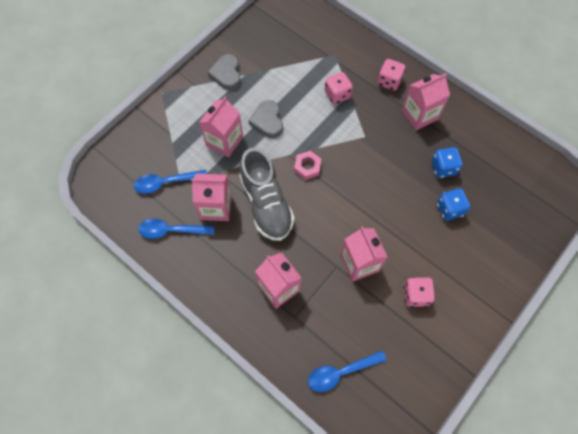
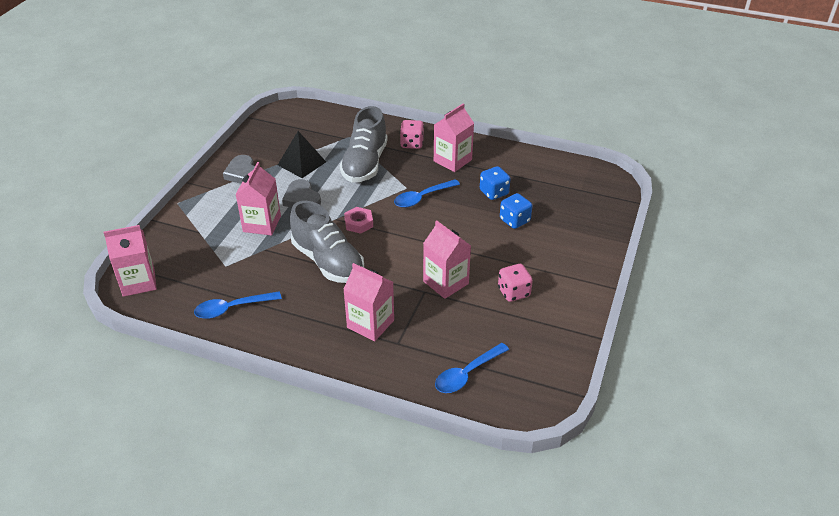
camera: 20 degrees left, 25 degrees down
(166, 183) = (210, 271): blue spoon -> blue spoon (422, 198)
(216, 207) = (274, 277): pink carton -> pink carton (138, 282)
(281, 77) = (301, 163): none -> black pyramid
(337, 94) = (365, 164): pink dice -> grey shoe

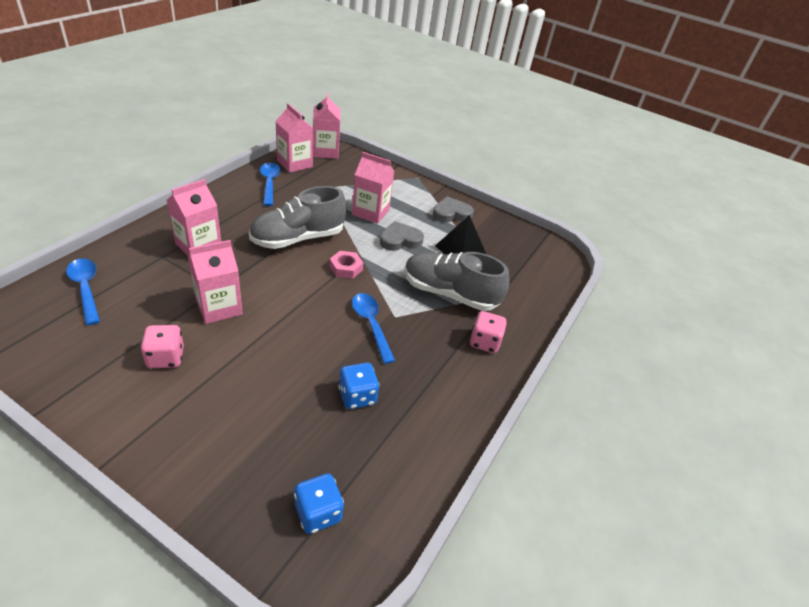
camera: 95 degrees right, 0 degrees up
(452, 160) = (439, 372): pink carton -> pink carton (294, 163)
(514, 220) = (290, 400): blue dice -> blue dice (318, 513)

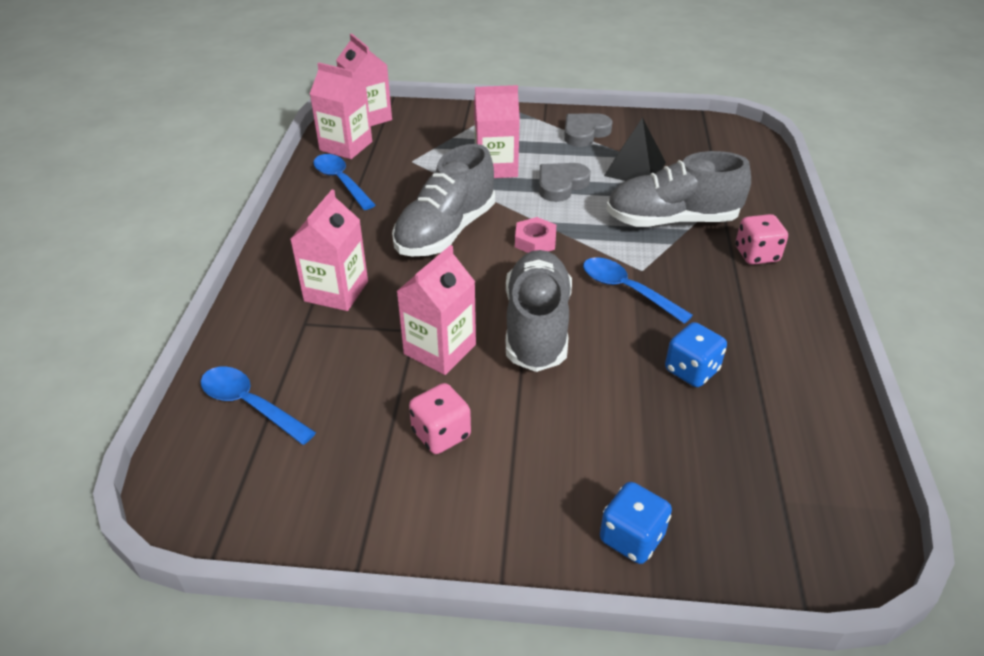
camera: 20 degrees left, 0 degrees up
(290, 321) = (537, 327): none -> grey shoe
(318, 513) = (776, 505): blue dice -> blue dice (631, 538)

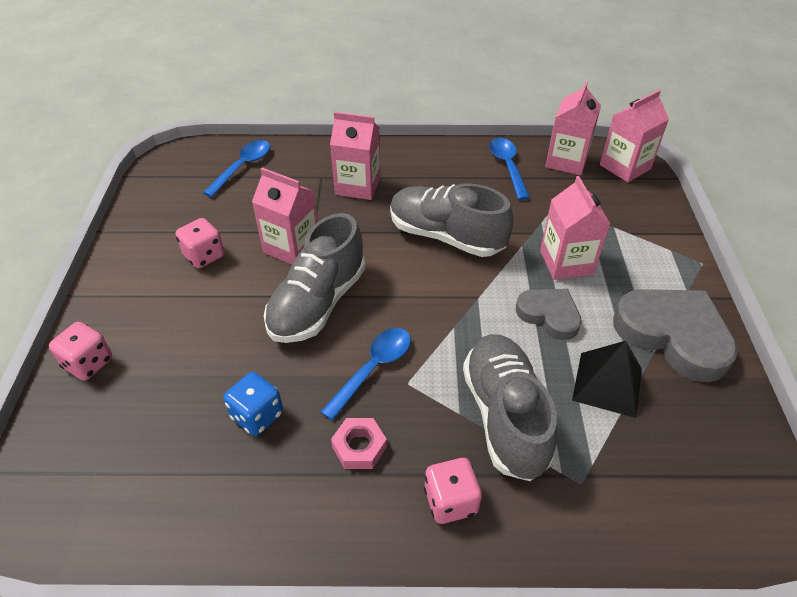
camera: 85 degrees right, 5 degrees up
(341, 181) = (507, 167): blue spoon -> blue spoon turned 60 degrees counterclockwise
(535, 241) = (442, 297): pink nut -> pink nut (359, 447)
(537, 327) = (318, 303): grey shoe -> grey shoe turned 120 degrees clockwise
(585, 133) = (673, 335): grey heart -> grey heart, size x1.71
(631, 538) = (88, 363): blue dice -> pink dice

